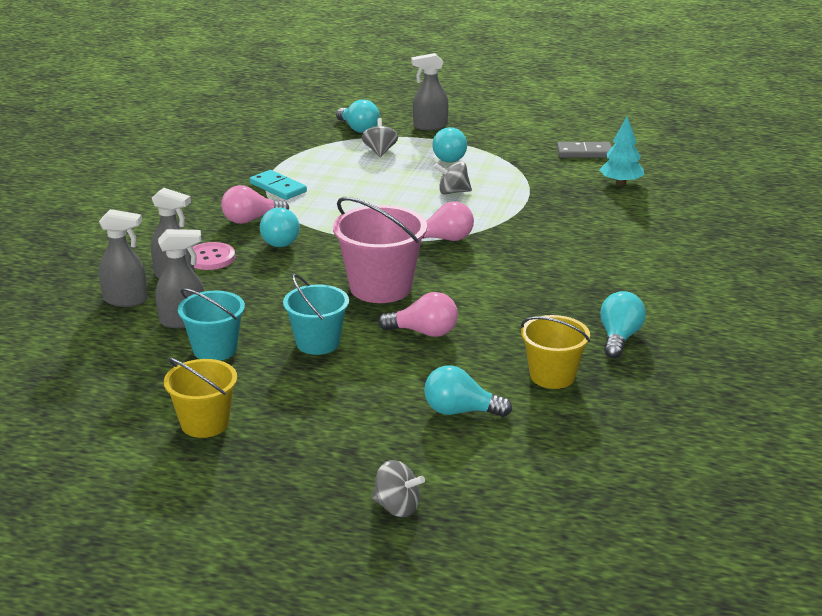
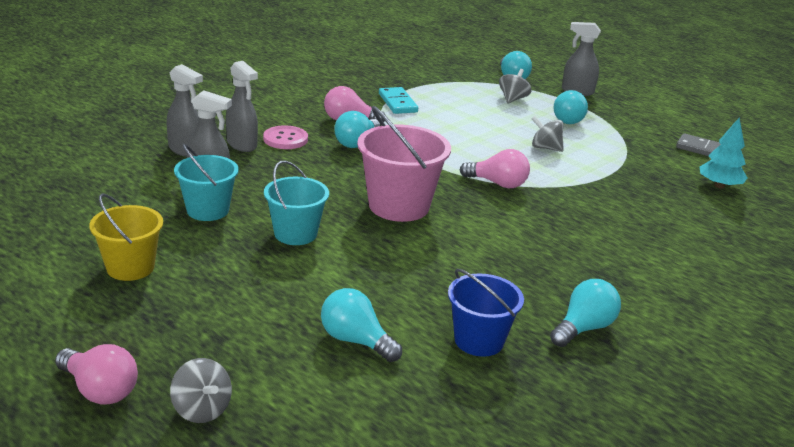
camera: 25 degrees right, 0 degrees up
(424, 332) = (397, 257): pink light bulb -> pink light bulb (99, 390)
(552, 376) = (479, 340): yellow bucket -> blue bucket

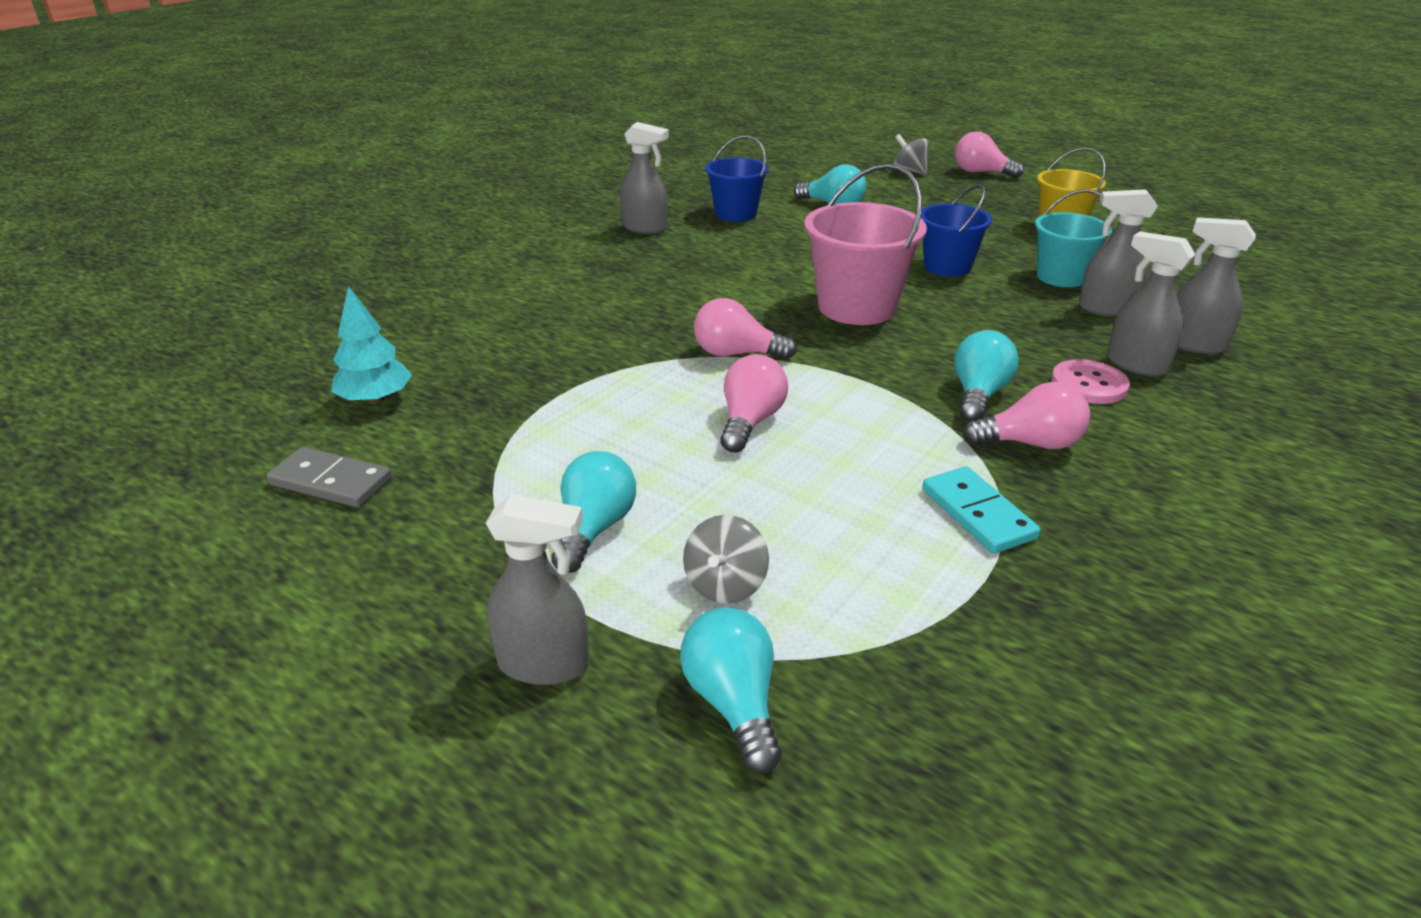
camera: 175 degrees right, 5 degrees up
(295, 234) = (947, 266): turquoise bucket -> blue bucket
(494, 147) = (750, 421): none -> pink light bulb
(545, 148) = (658, 435): grey spinning top -> none
(583, 328) = (645, 228): turquoise light bulb -> grey spray bottle

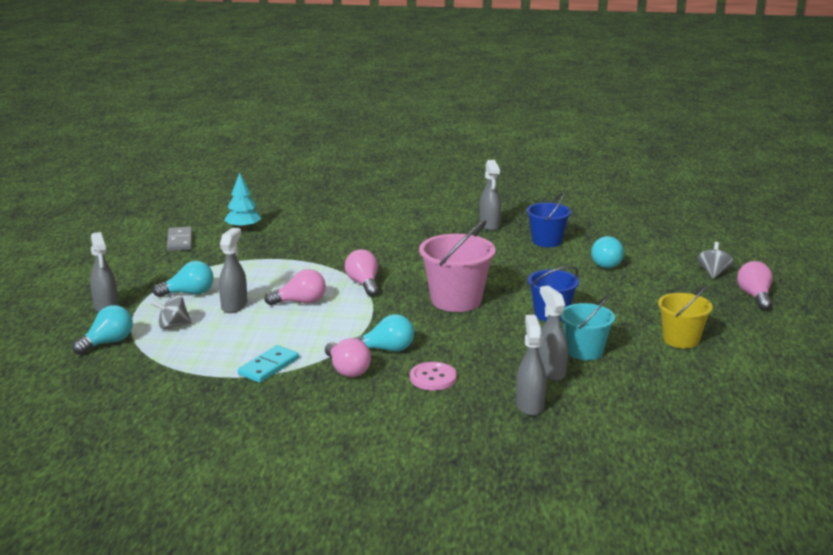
camera: 60 degrees right, 10 degrees down
(1136, 364) = (476, 389): grey spray bottle -> grey spray bottle (234, 305)

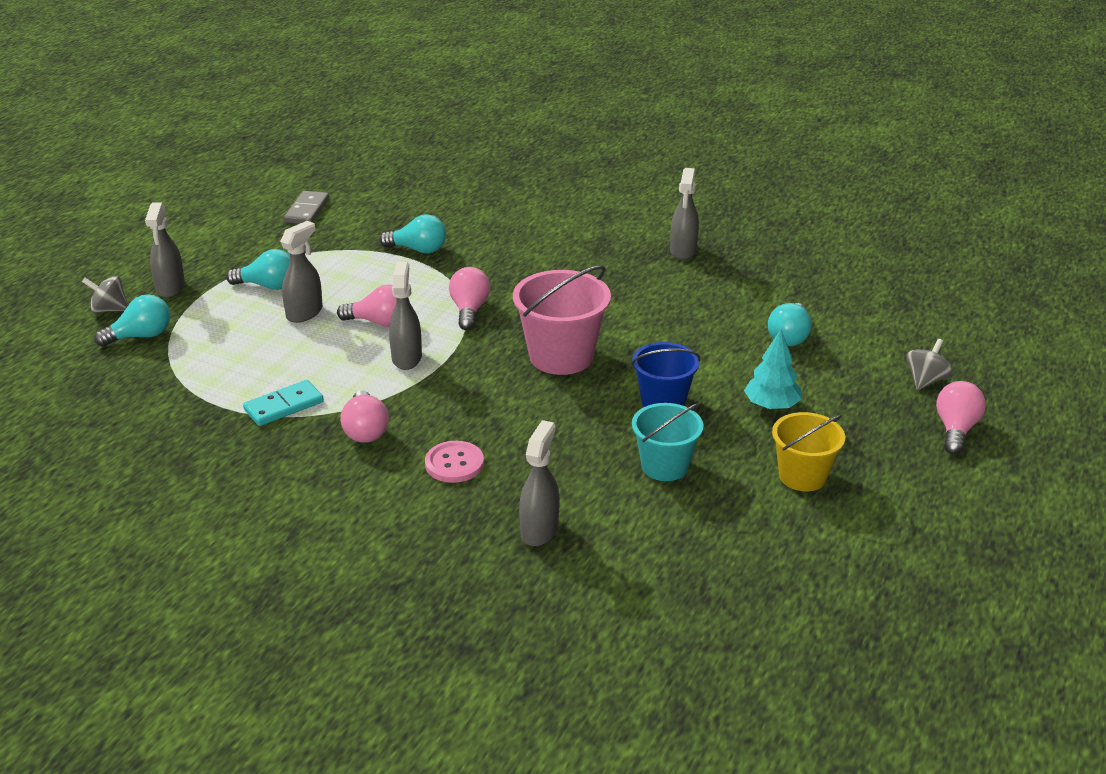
camera: 20 degrees right, 10 degrees up
(173, 326) = (222, 327): grey spinning top -> grey spinning top (109, 310)
(243, 228) = (389, 204): turquoise tree -> turquoise tree (771, 405)
(386, 349) = (429, 411): turquoise light bulb -> turquoise light bulb (418, 250)
(547, 241) = (738, 288): blue bucket -> none
(550, 371) = (600, 487): grey spray bottle -> grey spray bottle (407, 358)

